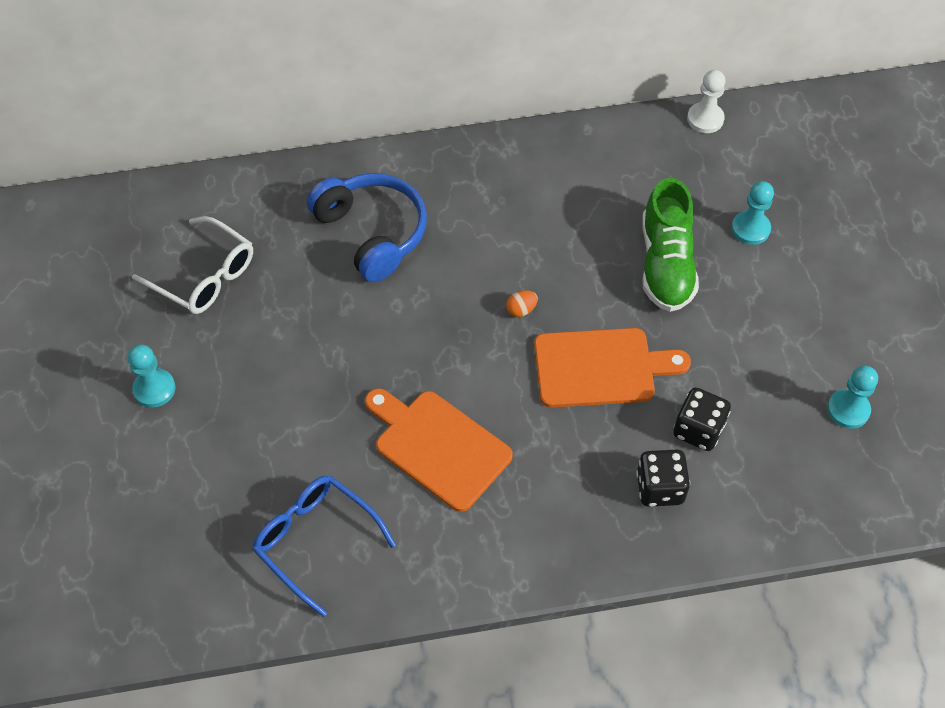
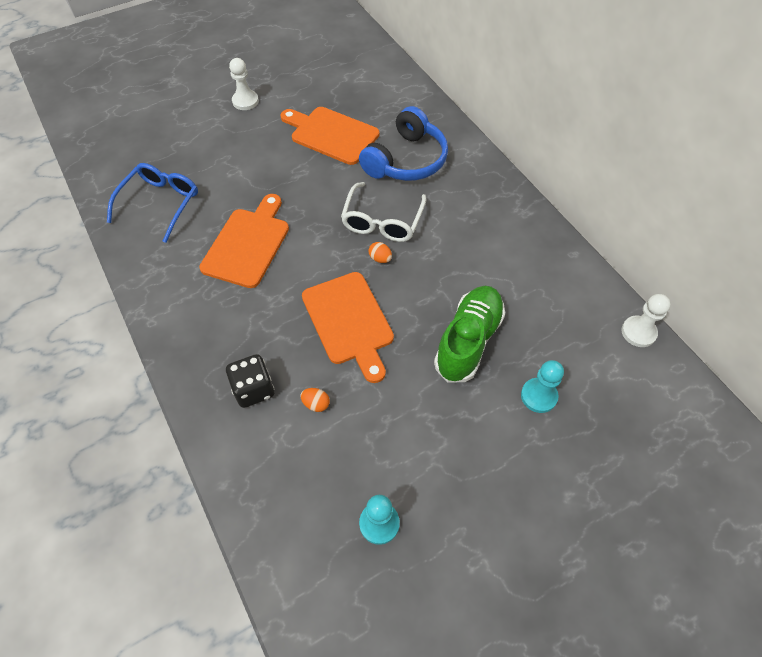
camera: 70 degrees right, 0 degrees up
(154, 389) = (245, 101): turquoise pawn -> white pawn
(205, 276) = (334, 96): white glasses -> white glasses (382, 222)
(282, 300) = (331, 134): none -> orange cutting board
(666, 264) = (468, 341): green shoe -> green shoe turned 135 degrees clockwise
(698, 430) = (316, 404): black dice -> orange egg

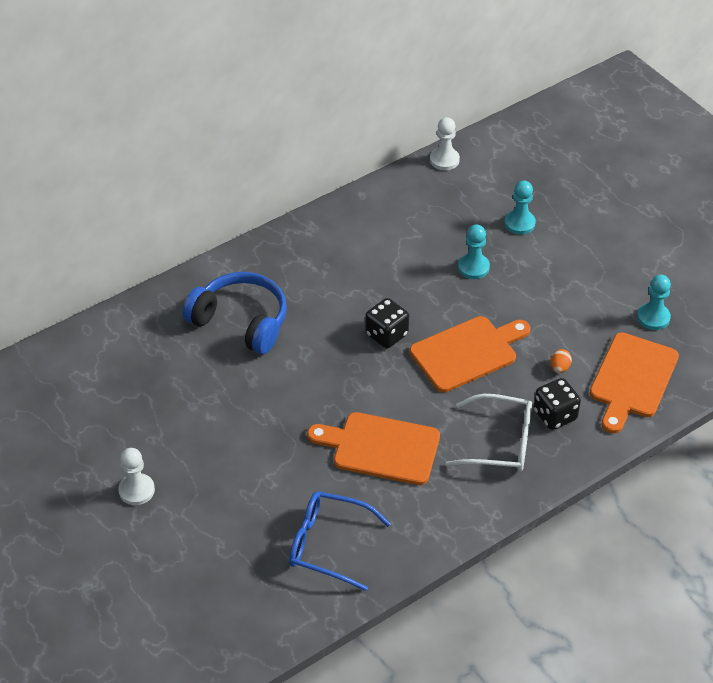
camera: 95 degrees left, 10 degrees down
(331, 134) = (200, 393): orange cutting board -> orange cutting board (632, 379)
(380, 259) = (386, 335): orange egg -> black dice
(382, 222) = (336, 336): white glasses -> white glasses (501, 443)
(468, 341) = (473, 267): green shoe -> turquoise pawn

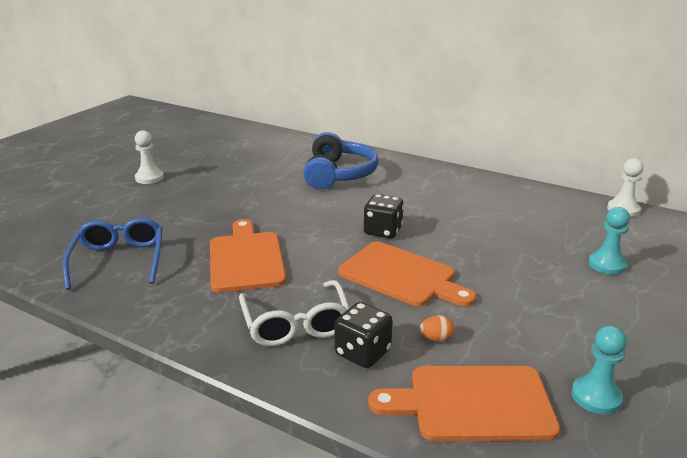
camera: 65 degrees right, 20 degrees down
(473, 267) = (514, 253): turquoise pawn -> none

